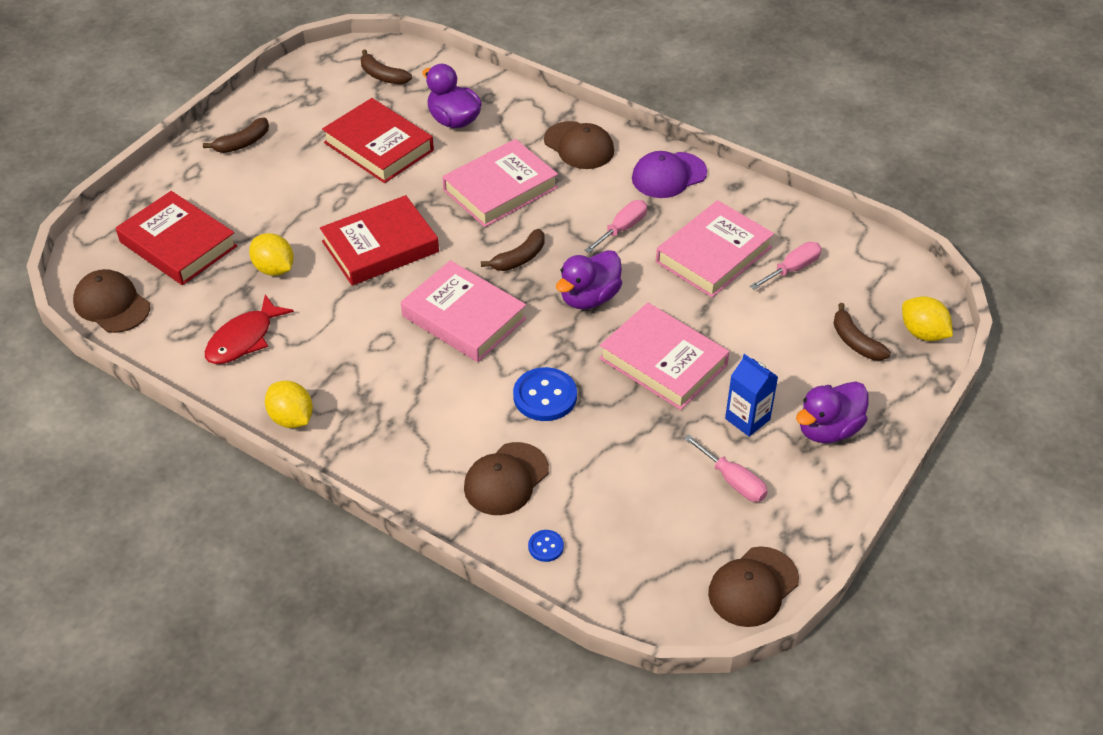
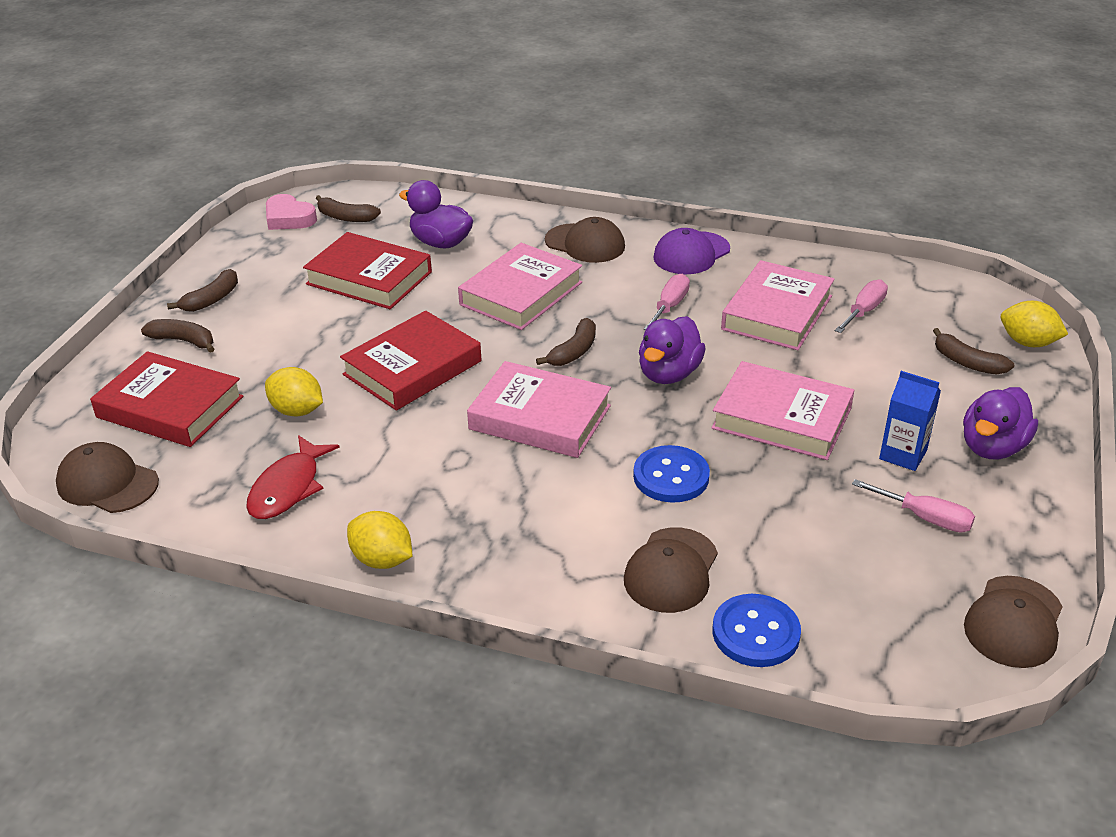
camera: 15 degrees left, 10 degrees down
(207, 181) = (183, 341): none -> brown banana
(334, 67) = (289, 218): none -> pink heart
(546, 546) = (755, 633): blue button -> blue button, size x1.95

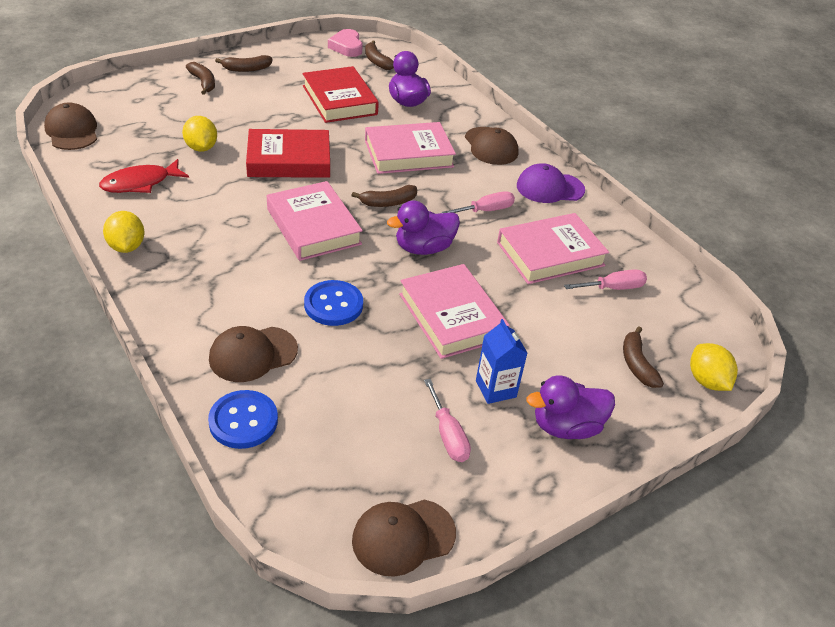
camera: 35 degrees right, 5 degrees up
(170, 407) = (150, 111): red book -> none

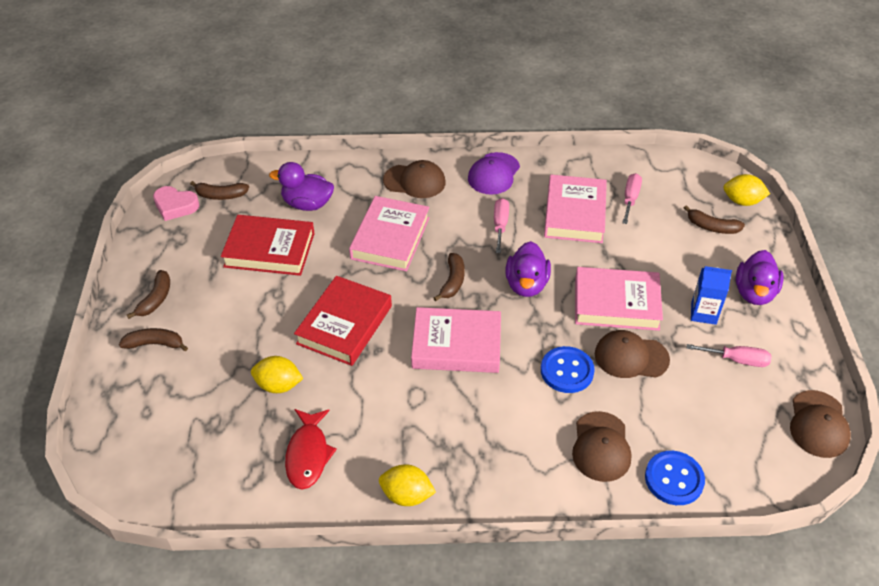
camera: 55 degrees left, 5 degrees up
(72, 131) = (168, 489): brown cap -> brown cap (631, 357)

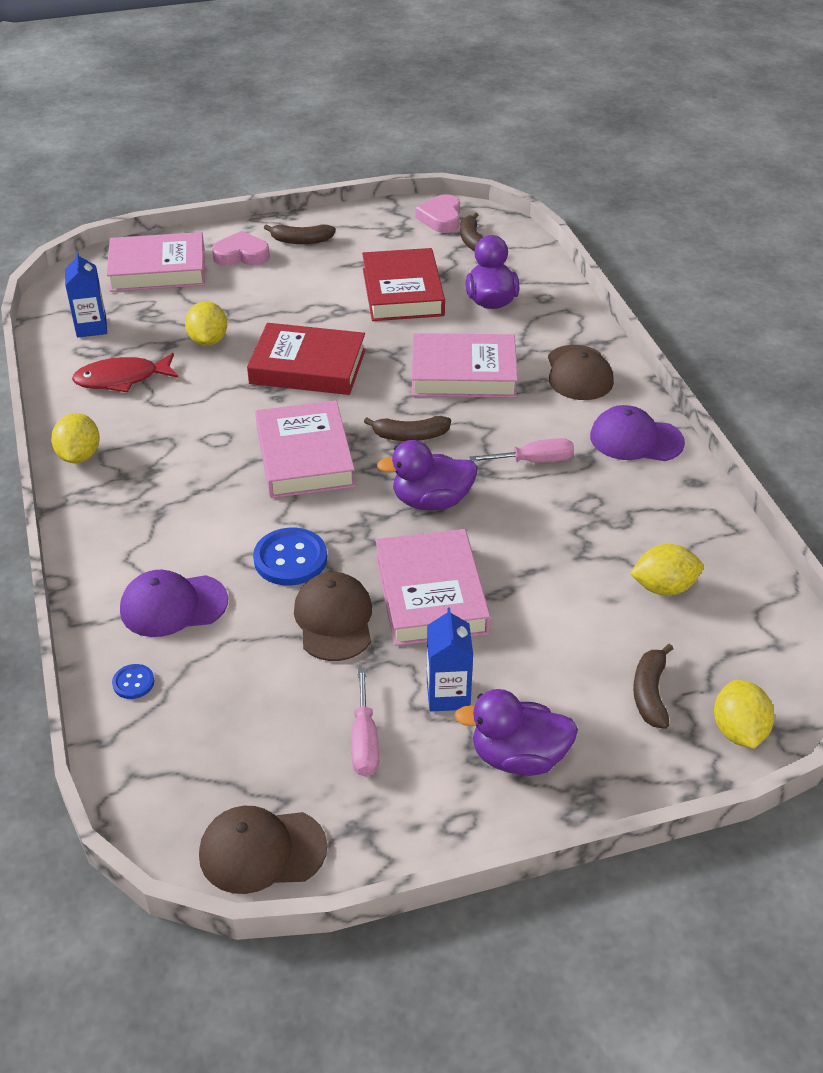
camera: 75 degrees right, 5 degrees down
(155, 344) = (241, 255): brown banana -> pink heart
(215, 472) = (91, 327): none -> blue carton
(574, 213) = (596, 530): pink book -> pink book (158, 269)
(601, 447) = (173, 605): brown cap -> purple cap
(630, 199) = (663, 587): pink screwdriver -> yellow lemon
(674, 479) = (133, 682): blue button -> blue button, size x0.51

